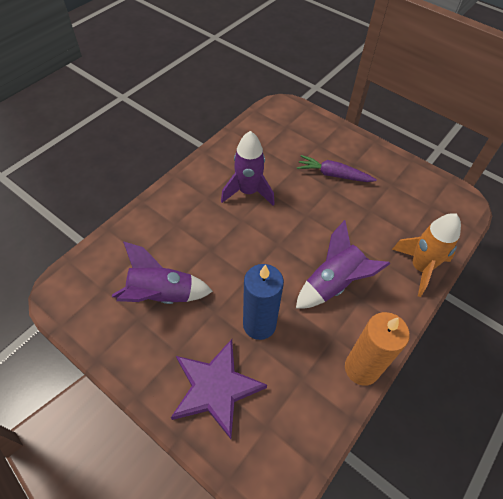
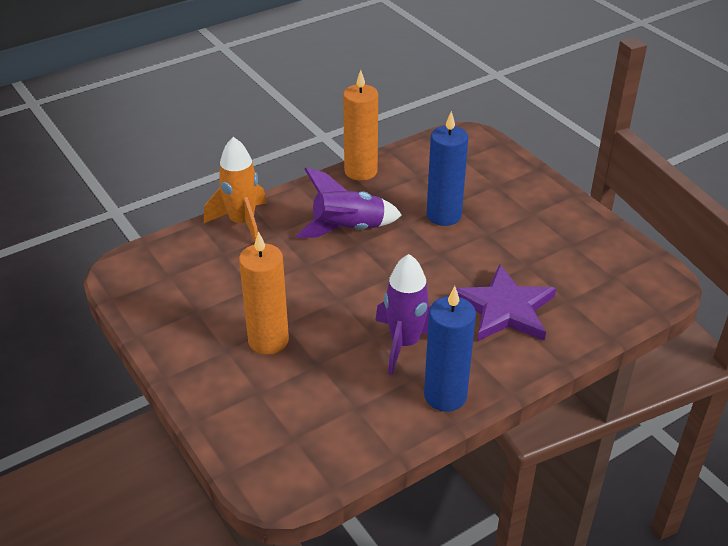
camera: 160 degrees left, 15 degrees down
(161, 295) = (544, 257): purple rocket -> none
(213, 165) = (445, 396): none -> blue candle
(216, 388) = (500, 185): purple star -> purple star (504, 309)
(333, 175) = (268, 340): purple carrot -> orange candle

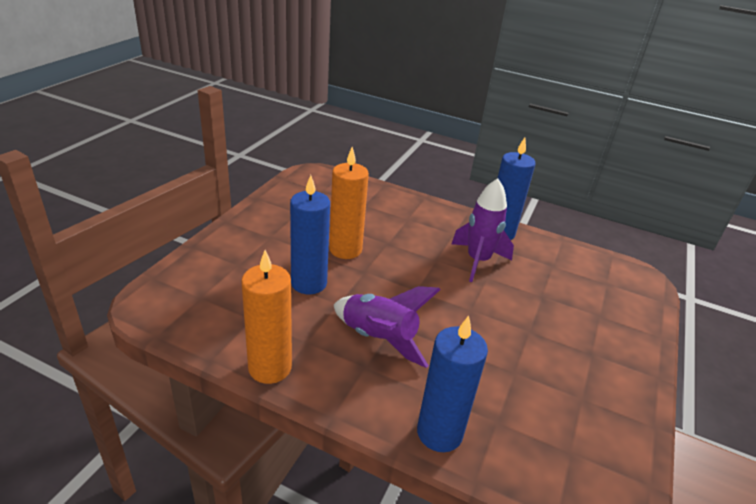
camera: 125 degrees left, 5 degrees down
(242, 223) = (439, 433): orange rocket -> blue candle
(268, 340) = (554, 332): orange candle -> orange candle (345, 249)
(504, 309) = (398, 227): purple star -> none

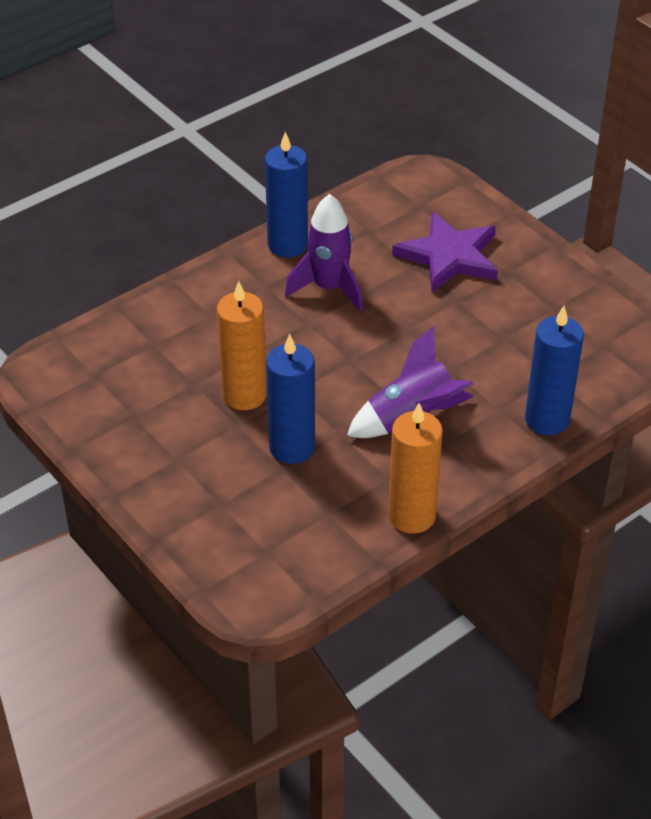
camera: 60 degrees left, 10 degrees up
(572, 313) = (449, 256): none -> purple star

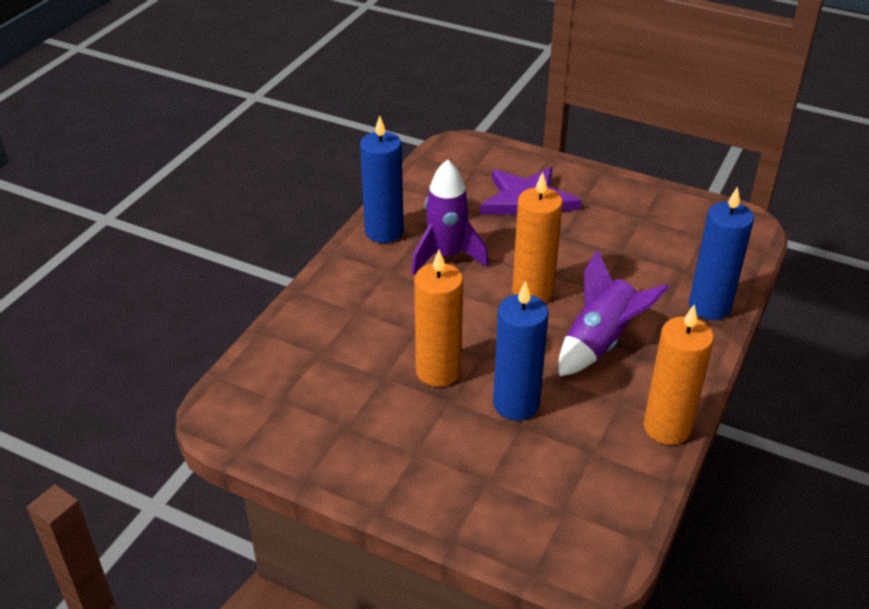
camera: 25 degrees left, 5 degrees down
(385, 349) = (532, 291): none -> orange candle

